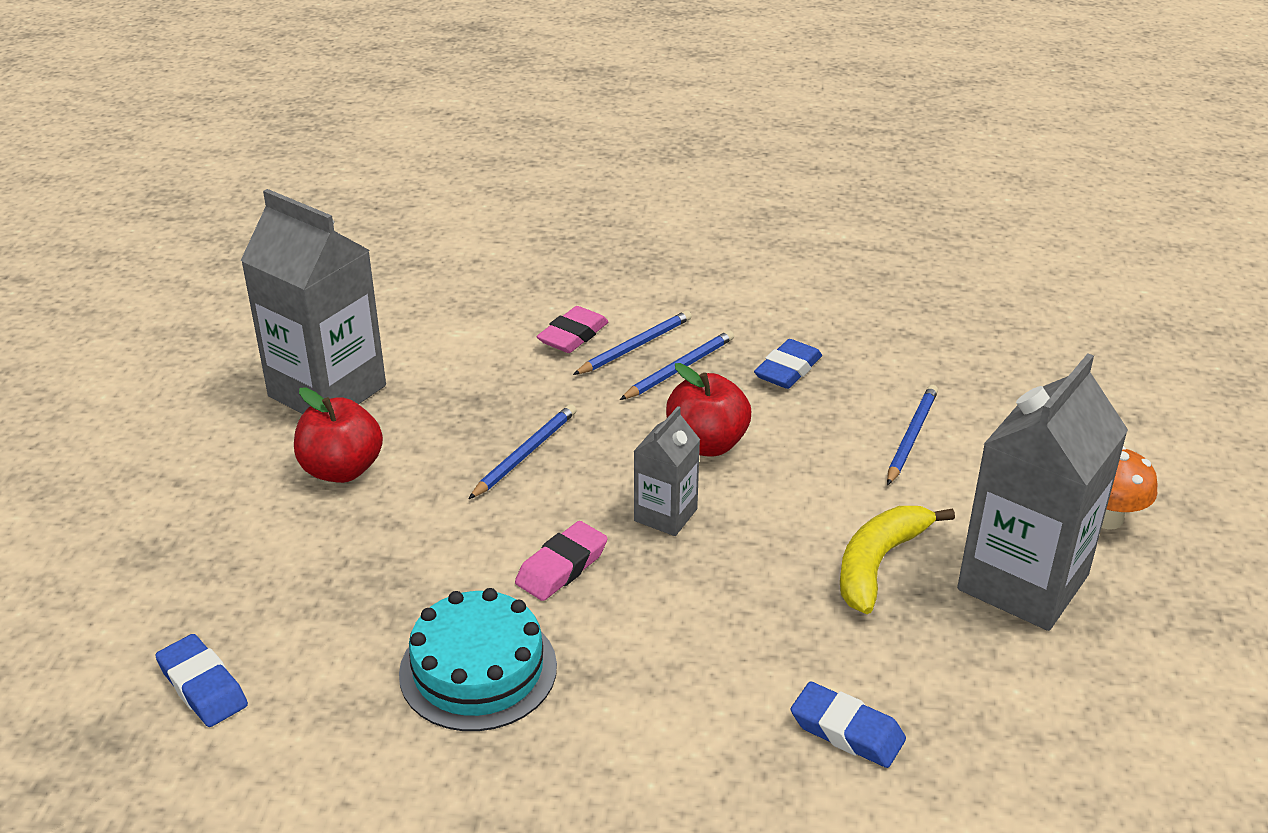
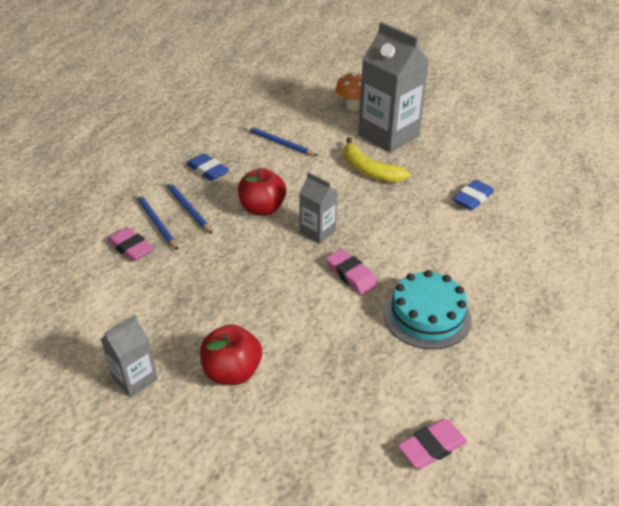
camera: 80 degrees left, 5 degrees up
(203, 686) = (431, 447): blue eraser -> pink eraser
(327, 391) = (135, 379): grey carton -> grey carton, size x0.51
(525, 454) = (246, 281): blue pencil -> none

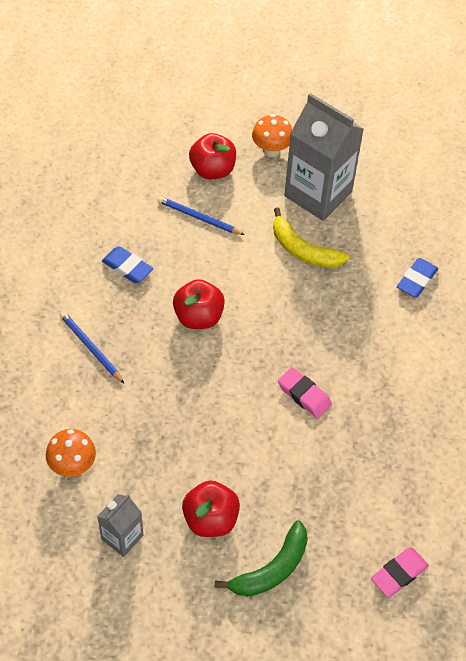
camera: 10 degrees left, 15 degrees up
(107, 311) = (73, 465): none -> orange mushroom
(131, 248) = (73, 384): pink eraser -> none
(188, 208) = (119, 325): blue pencil -> none
(287, 426) = (271, 569): none -> green banana
(299, 115) = (212, 170): none -> red apple
(317, 231) = (262, 342): grey carton -> none
(427, 315) = (382, 435): turquoise cake -> none

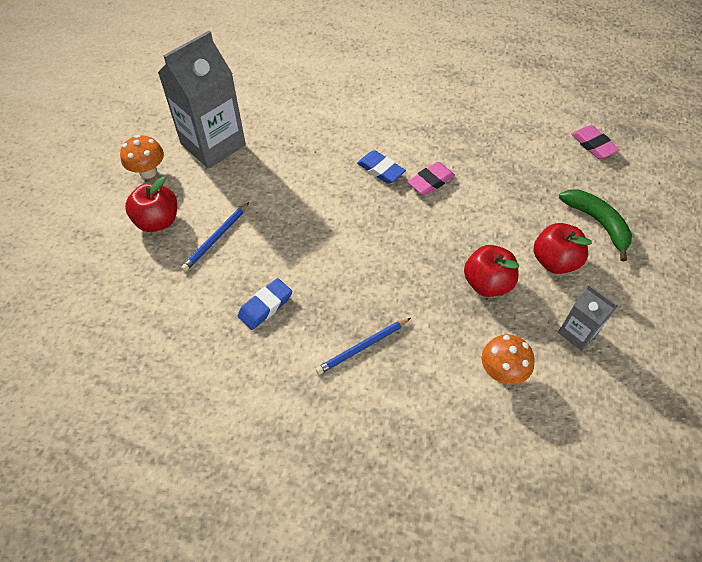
camera: 80 degrees left, 0 degrees up
(198, 317) = (337, 250): red apple -> red apple (487, 283)
(303, 250) = (275, 163): yellow banana -> none
(416, 280) = (323, 94): blue eraser -> blue eraser (380, 170)

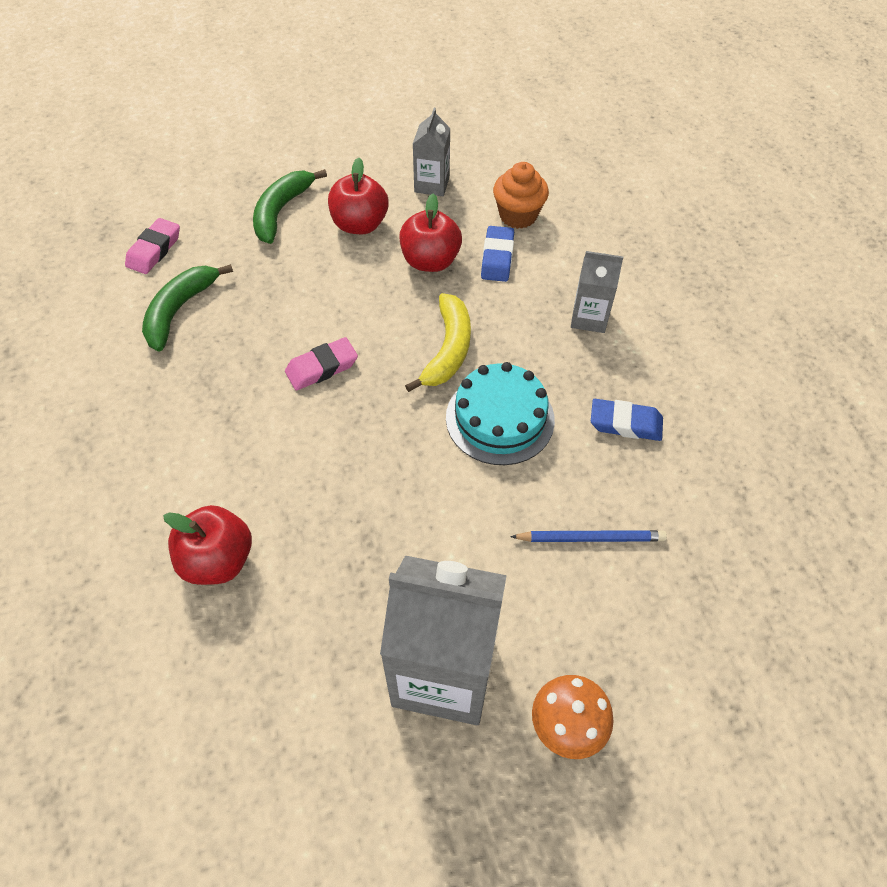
camera: 125 degrees left, 0 degrees up
(157, 221) = (629, 633): red apple -> red apple (218, 560)
(325, 244) = (500, 418): none -> turquoise cake
(362, 347) = (589, 318): blue pencil -> grey carton
(380, 170) = (339, 427): blue eraser -> blue eraser (497, 258)
(397, 248) = (448, 350): none -> yellow banana
(431, 181) = (322, 367): pink eraser -> pink eraser turned 45 degrees counterclockwise
(502, 372) = (518, 215): orange mushroom -> orange cupcake
(526, 138) = (179, 310): none -> green banana

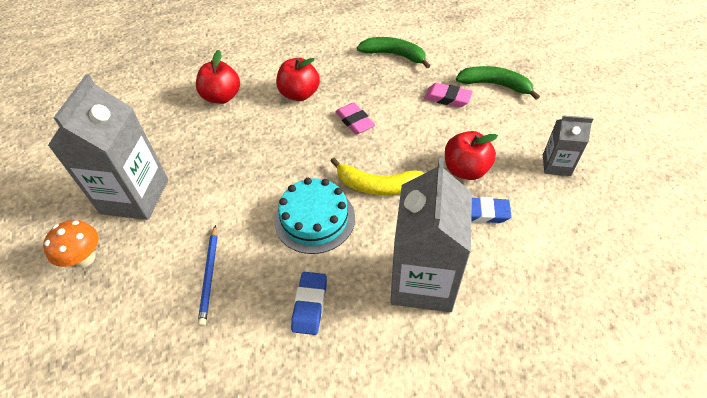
camera: 90 degrees right, 5 degrees down
(154, 250) = (442, 37): pink eraser -> pink eraser (447, 98)
(360, 225) = (494, 126): red apple -> red apple (299, 94)
(518, 215) = (538, 227): orange cupcake -> none
(589, 318) = (423, 281): grey carton -> grey carton, size x1.97

